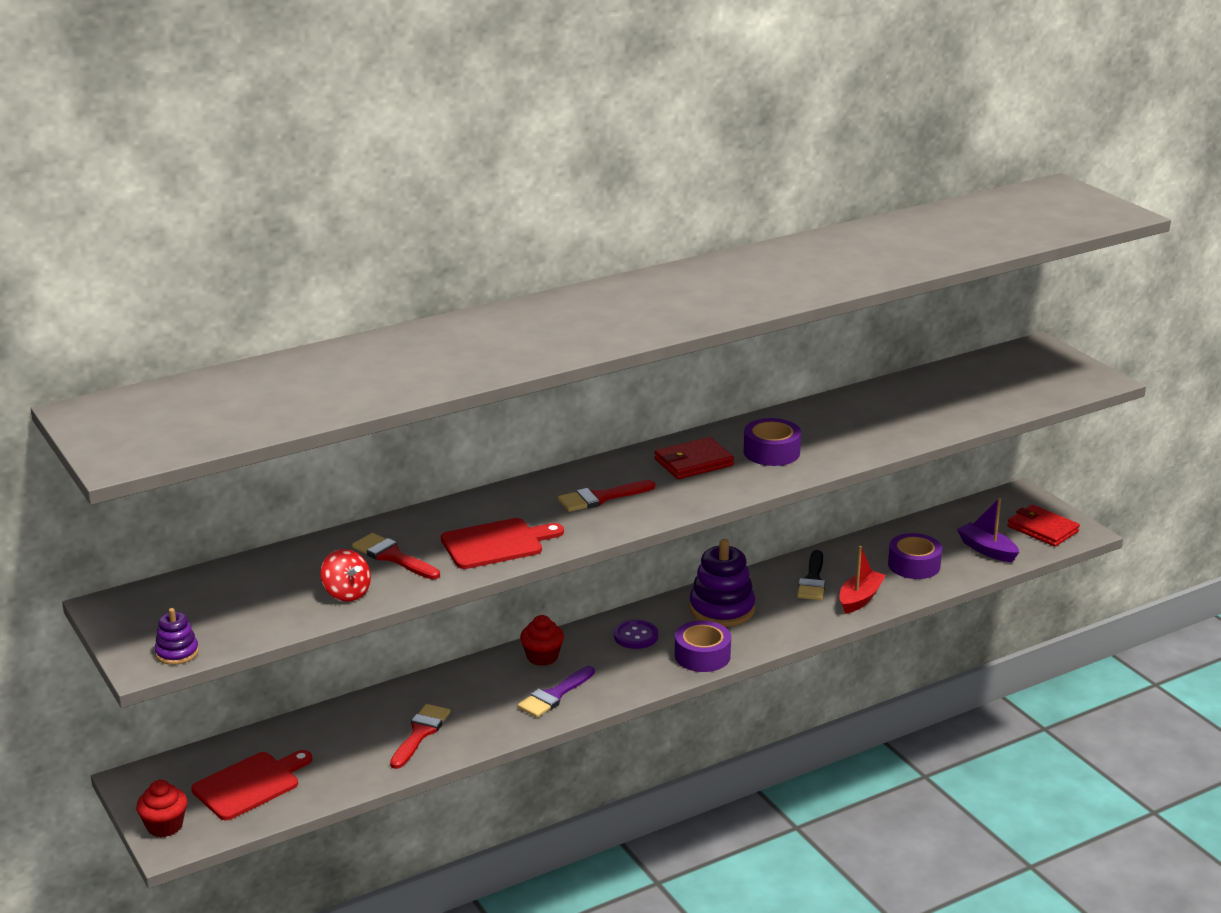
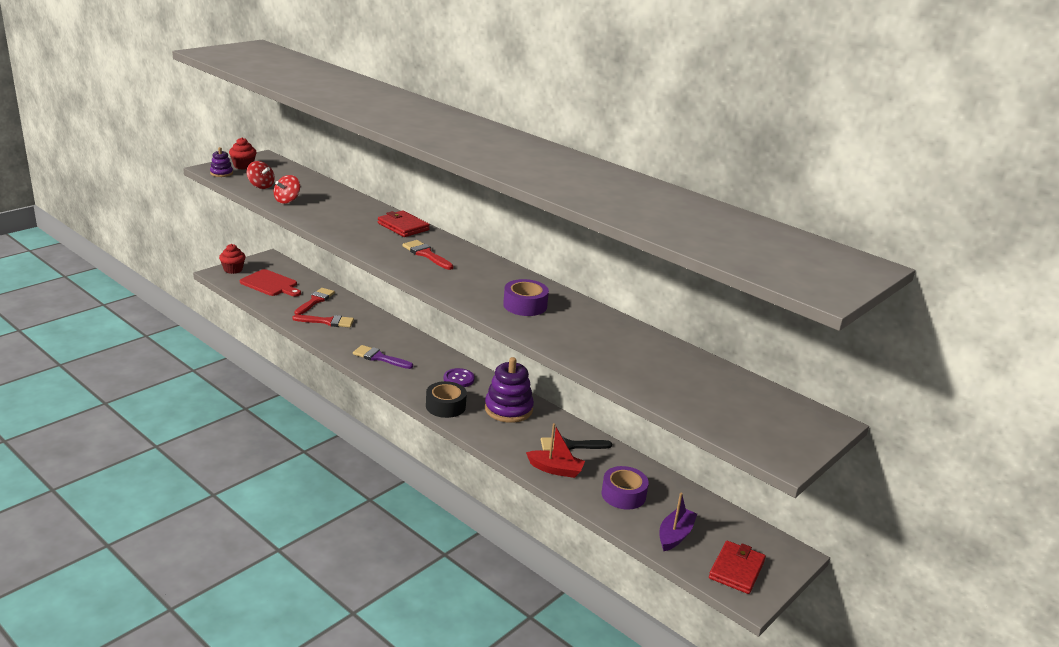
camera: 70 degrees right, 0 degrees up
(265, 615) = (261, 186): none -> red spinning top
(393, 557) = (330, 207): red brush -> red brush (315, 301)
(496, 544) = (355, 230): red cutting board -> none
(542, 657) = (420, 349): red cupcake -> red cupcake (243, 166)
(693, 462) = (492, 280): red wallet -> red wallet (403, 227)
(702, 656) = (445, 406): purple tape -> black tape

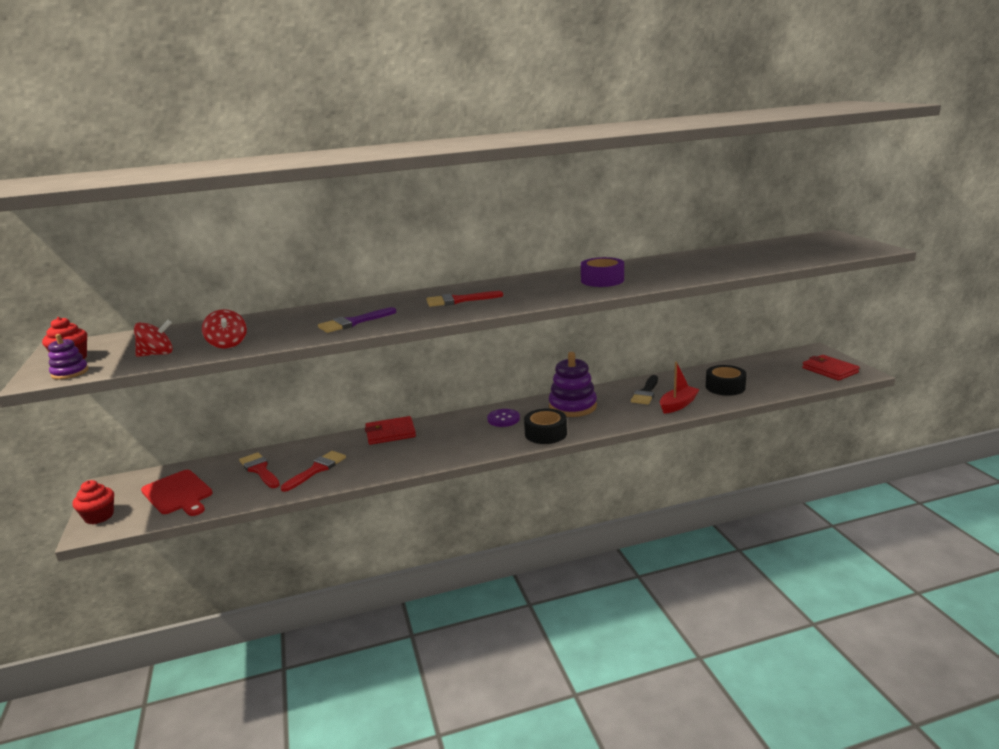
camera: 55 degrees left, 5 degrees down
(270, 284) = (178, 494): red cutting board -> red cutting board turned 75 degrees clockwise
(379, 358) = (425, 452): purple brush -> purple brush (353, 322)
(403, 227) = (380, 302): red wallet -> red wallet (390, 433)
(623, 495) = (725, 387): purple tape -> black tape
(675, 535) = (784, 380): purple boat -> none

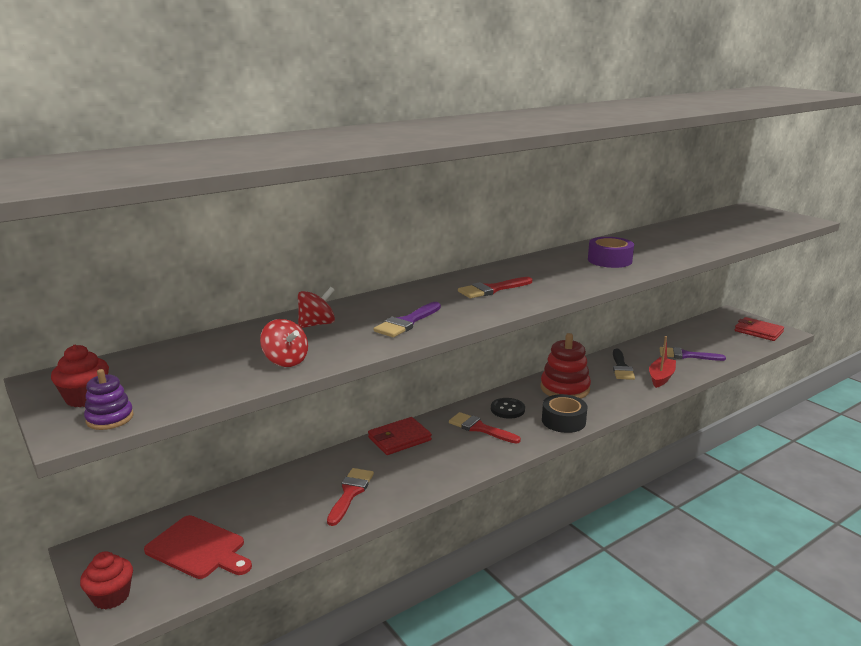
camera: 20 degrees left, 0 degrees up
(157, 354) = (205, 381): red spinning top -> red spinning top (317, 324)
(260, 470) = (280, 503): red brush -> red brush (480, 428)
(503, 419) = (507, 409): purple button -> black button
(572, 406) = (565, 388): purple stacking toy -> red stacking toy
(725, 387) = (686, 355): black tape -> purple brush

